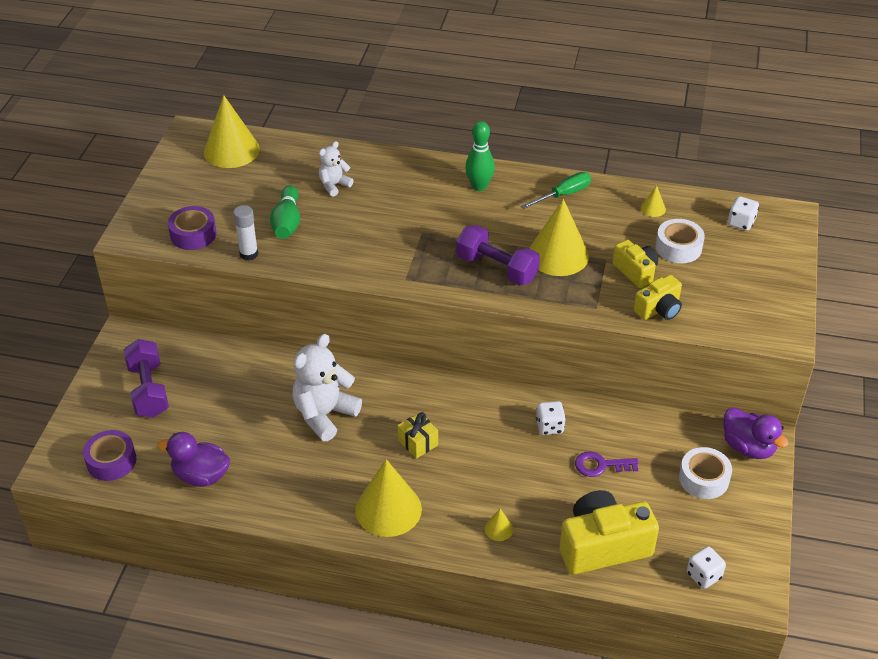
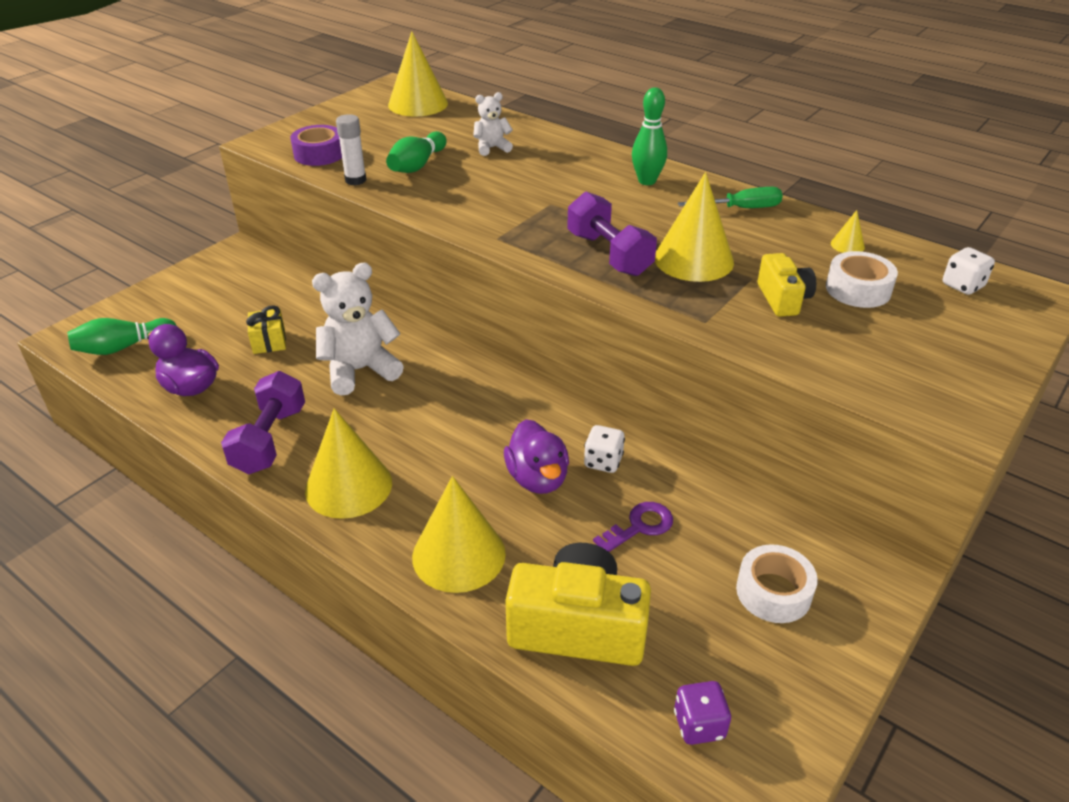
camera: 25 degrees right, 5 degrees down
(111, 461) = (123, 347): purple tape -> green bowling pin
(148, 390) = (214, 299): purple dumbbell -> purple dumbbell (269, 440)
(418, 443) = (436, 429): yellow gift -> yellow gift (269, 342)
(498, 529) = (459, 555): yellow cone -> yellow cone, size x2.34
(600, 465) = (639, 526): purple key -> purple key turned 120 degrees clockwise
(659, 309) = (789, 345): yellow camera -> none
(703, 576) = (699, 725): white dice -> purple dice
(748, 447) = (862, 574): purple duck -> purple duck (537, 478)

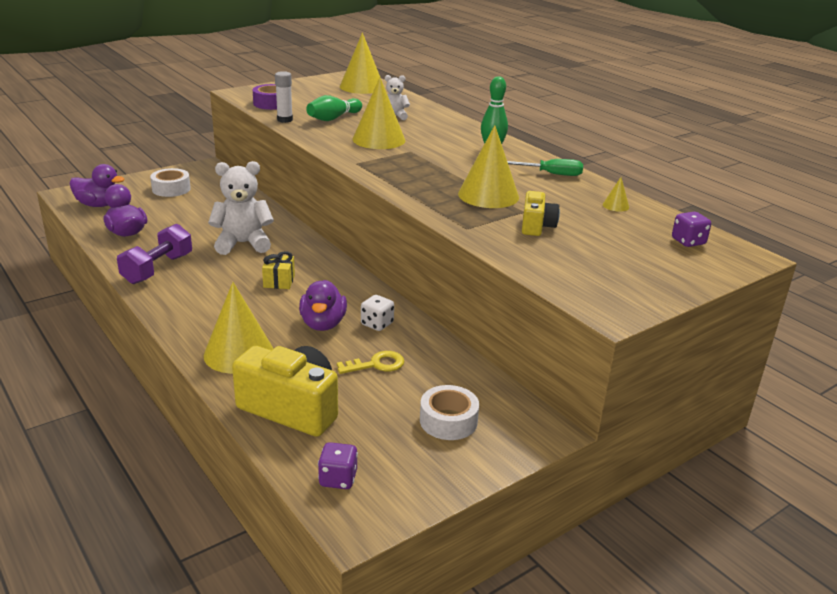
camera: 15 degrees right, 10 degrees down
(123, 347) = (99, 205): green bowling pin -> purple duck
(269, 342) = (193, 218): yellow gift -> yellow gift (279, 281)
(348, 486) = (191, 303): yellow cone -> yellow cone (378, 139)
(609, 254) = (428, 183): purple dumbbell -> none
(639, 526) = (376, 364): purple key -> yellow key
(858, 289) = (600, 230): white tape -> white tape (171, 189)
(962, 285) = (688, 242): white dice -> purple dice

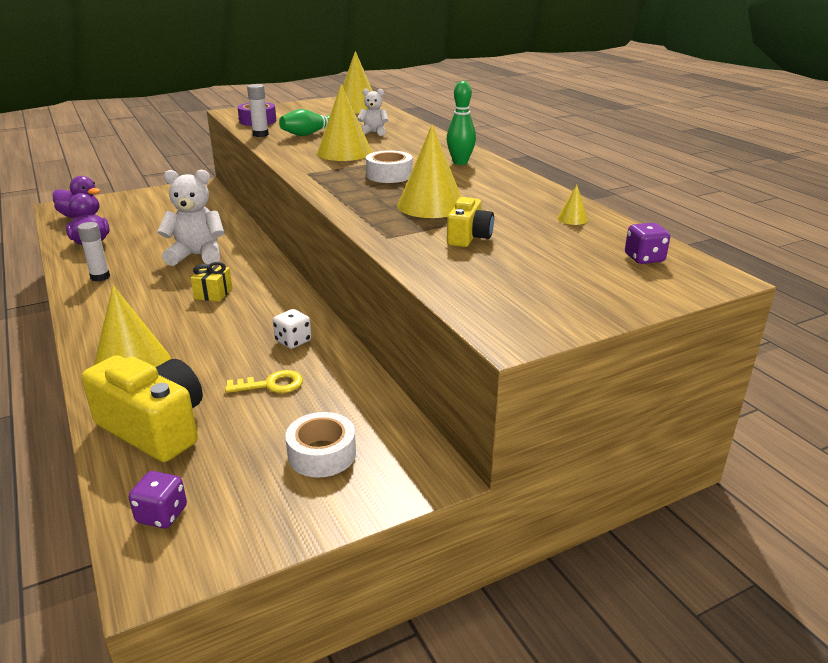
camera: 10 degrees right, 0 degrees up
(157, 269) = (100, 277): purple dumbbell -> white glue stick
(171, 189) = (157, 204): white tape -> white tape (389, 175)
(323, 324) = (236, 338): purple duck -> none
(550, 174) = (512, 186): green screwdriver -> none

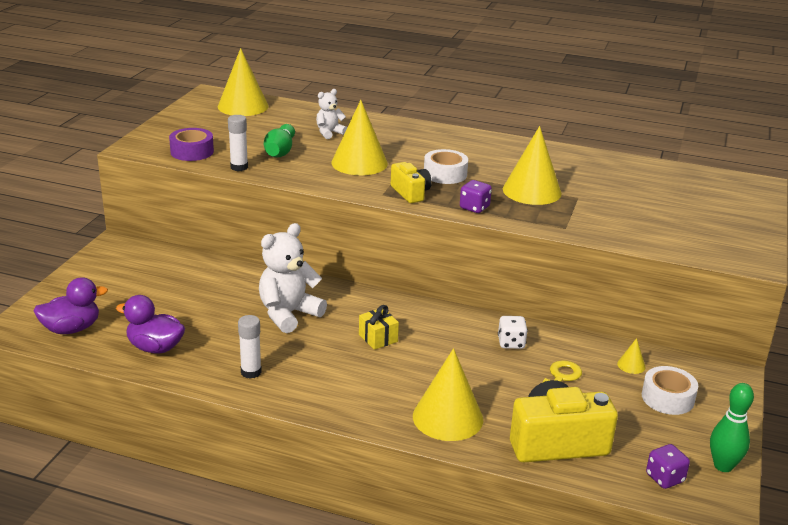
camera: 45 degrees left, 0 degrees up
(460, 162) = (463, 144): green bowling pin -> green bowling pin (723, 466)
(468, 237) = (606, 207): yellow camera -> yellow camera (410, 193)
(572, 219) = (626, 169): yellow cone -> yellow cone (631, 365)
(644, 258) = (711, 185): purple dice -> purple dice (474, 208)

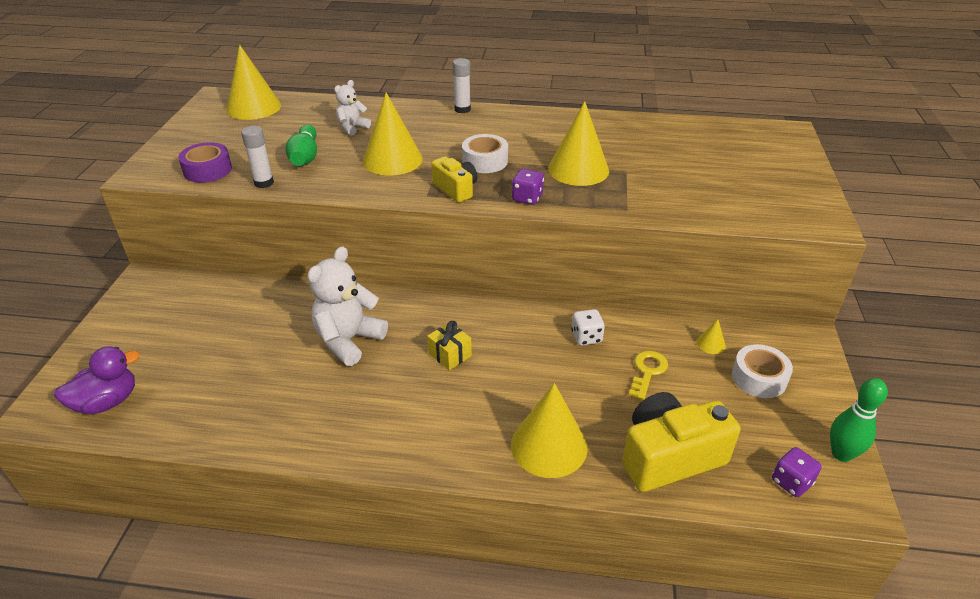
camera: 10 degrees left, 10 degrees up
(155, 348) = (208, 411): purple duck -> none
(251, 372) = (323, 425): white glue stick -> white glue stick (462, 109)

